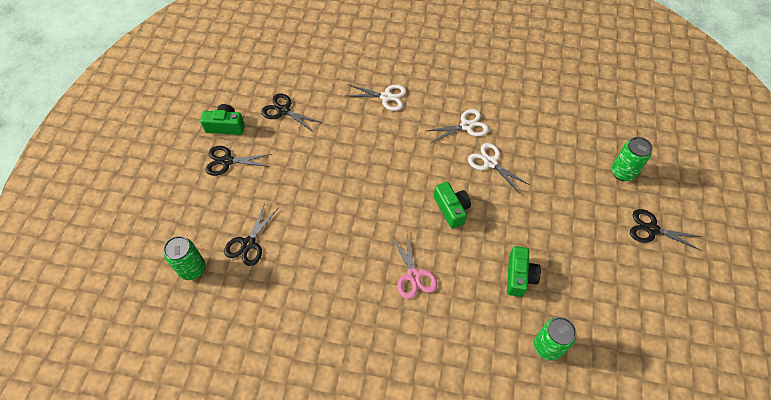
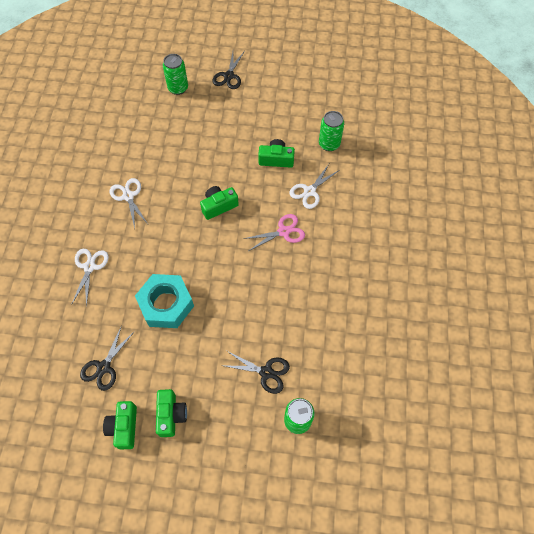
camera: 95 degrees left, 5 degrees up
(227, 161) = (171, 415): black scissors -> green camera
(337, 158) = (166, 304): none -> turquoise nut
(490, 162) = (169, 177): white scissors -> white scissors (309, 191)

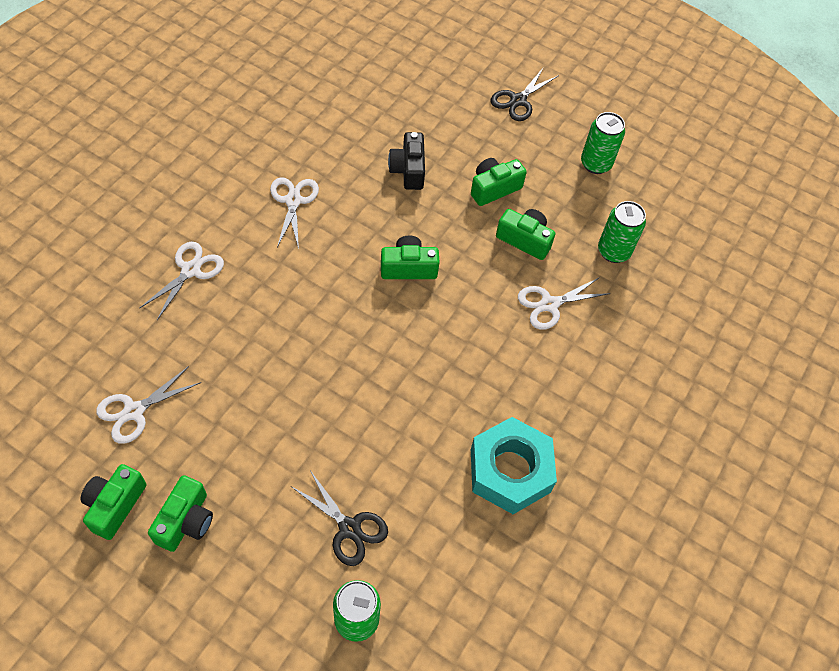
camera: 20 degrees right, 5 degrees down
(103, 367) = (133, 411): black scissors -> white scissors
(166, 304) = (263, 367): turquoise nut -> turquoise nut (510, 471)
(178, 88) = (438, 88): green can -> green can (596, 164)
(187, 147) = (408, 170): none -> black camera
(243, 136) = (494, 188): none -> green camera
(284, 231) = (482, 344): pink scissors -> none

